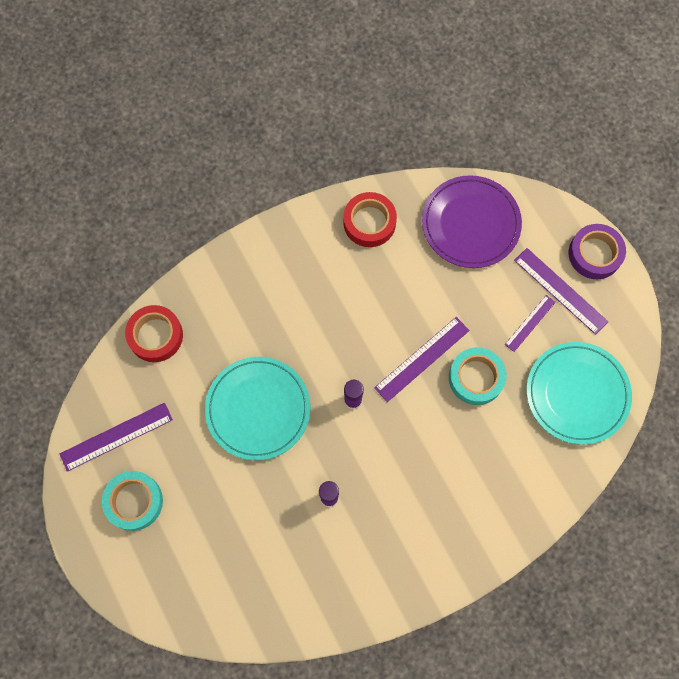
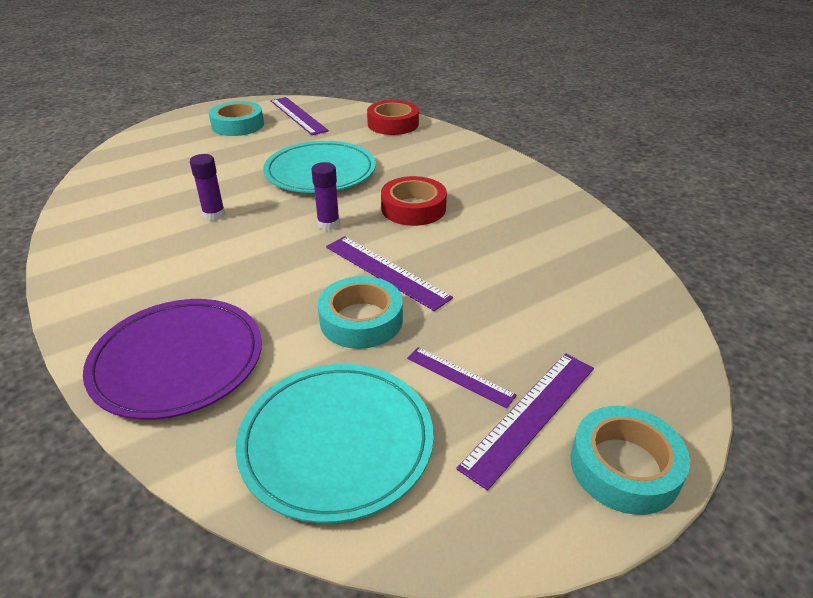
camera: 85 degrees right, 35 degrees down
(369, 222) = (563, 225): red tape -> red tape (413, 208)
(470, 224) = (605, 307): purple plate -> purple plate (178, 361)
(595, 254) = (624, 467): purple tape -> turquoise tape

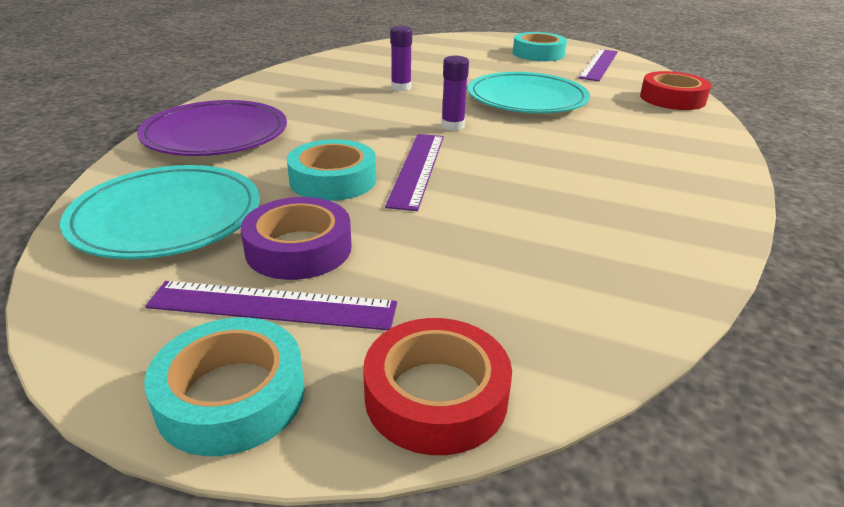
camera: 55 degrees right, 5 degrees down
(413, 208) = (540, 150): red tape -> red tape (436, 396)
(460, 376) = (299, 248): purple ruler -> purple tape

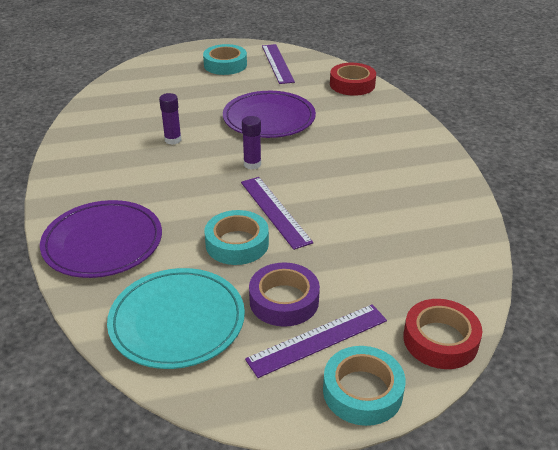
camera: 35 degrees left, 5 degrees up
(527, 99) = (269, 118): turquoise plate -> purple plate

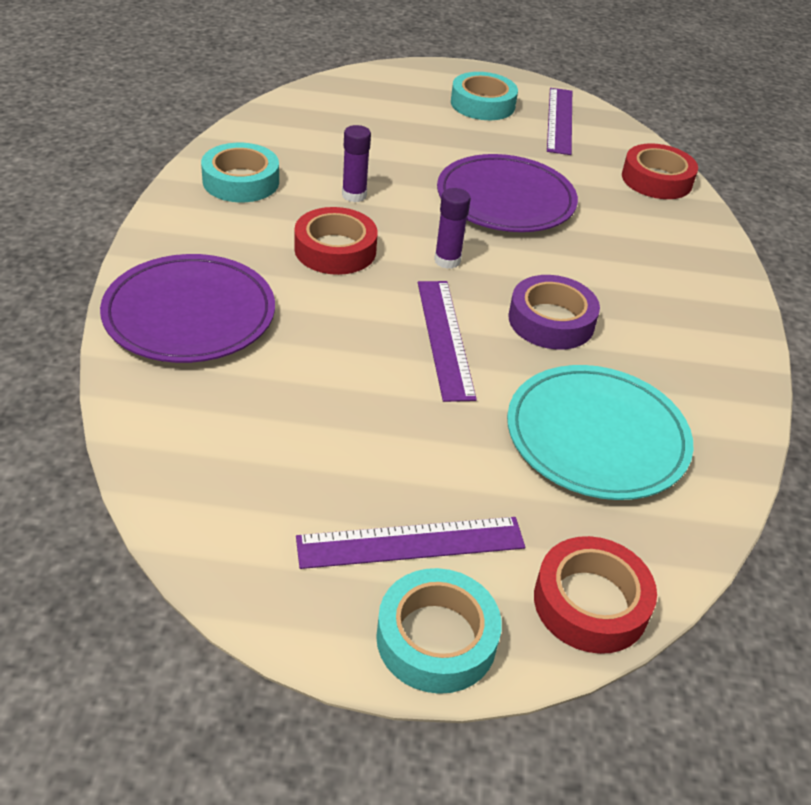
camera: 15 degrees right, 5 degrees up
(177, 321) = (232, 453): turquoise plate -> turquoise plate (596, 437)
(178, 176) = (335, 250): none -> red tape
(237, 243) = (368, 369): turquoise tape -> turquoise tape (241, 181)
(284, 300) = (392, 471): purple tape -> purple tape (551, 321)

